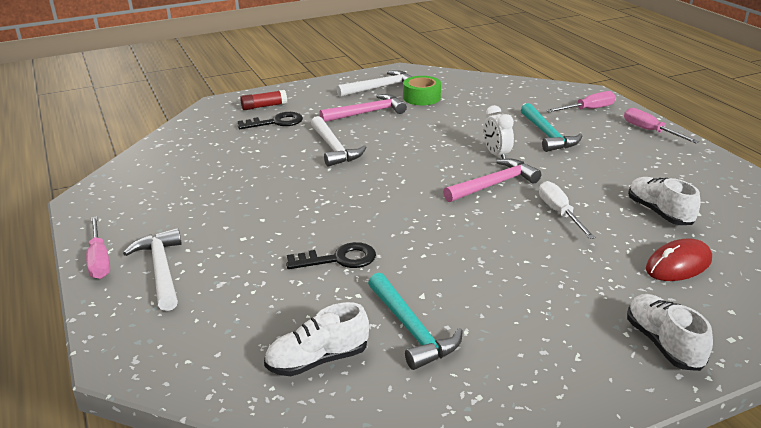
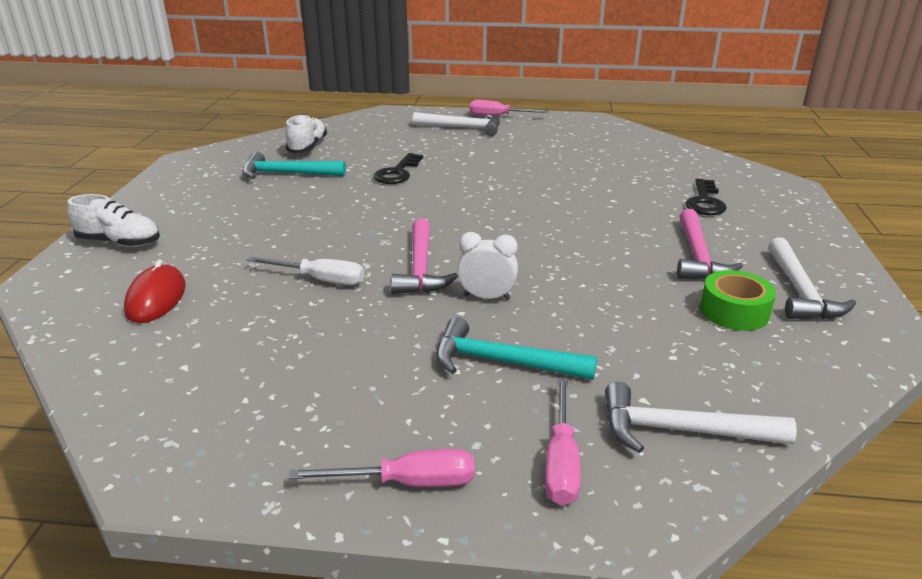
camera: 120 degrees right, 0 degrees up
(264, 106) = (763, 205): red glue stick -> none
(334, 148) = (603, 214): white hammer -> white hammer (681, 431)
(659, 212) = (228, 339): white shoe -> none

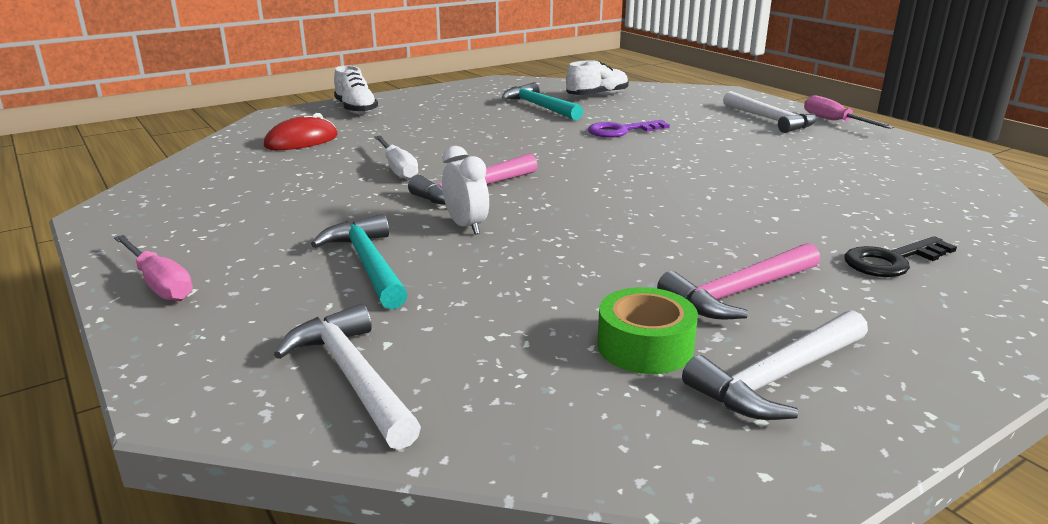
camera: 50 degrees right, 5 degrees down
(397, 173) = (622, 131): black key -> purple key
(561, 461) = (242, 333): pink screwdriver -> none

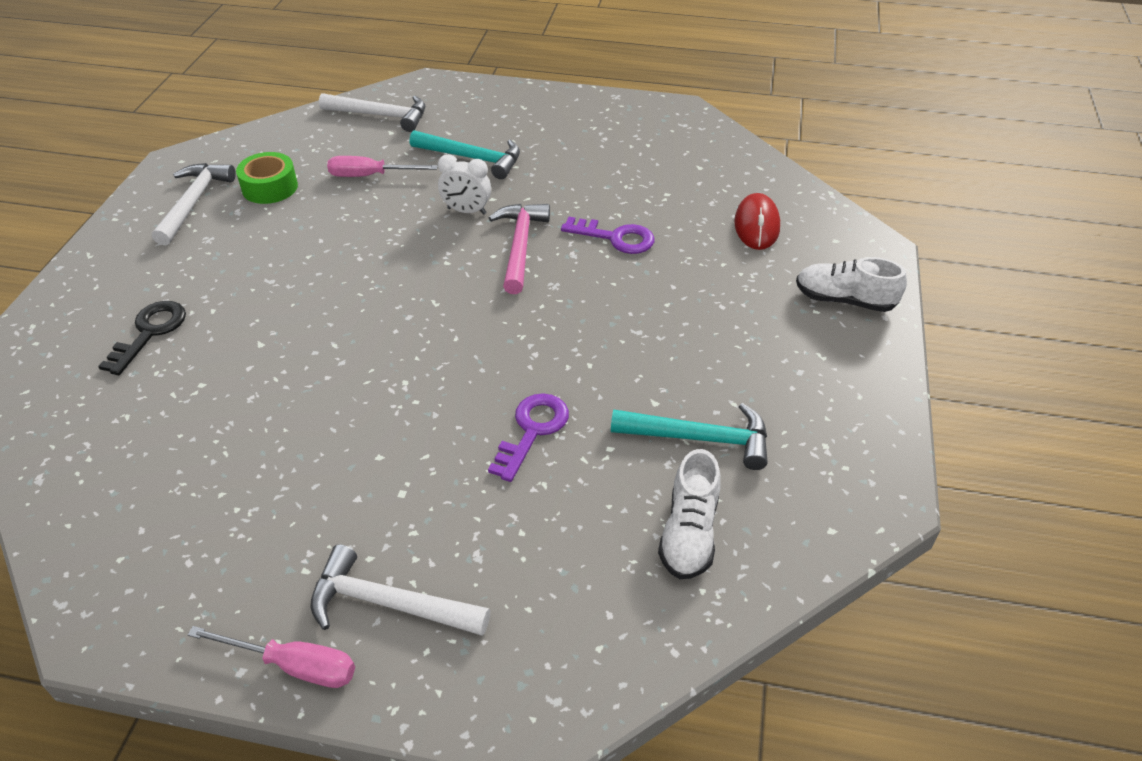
camera: 135 degrees right, 20 degrees up
(159, 284) = (545, 101): pink screwdriver -> pink screwdriver (370, 176)
(397, 169) = (615, 238): white screwdriver -> purple key
(739, 293) = (243, 246): pink hammer -> none

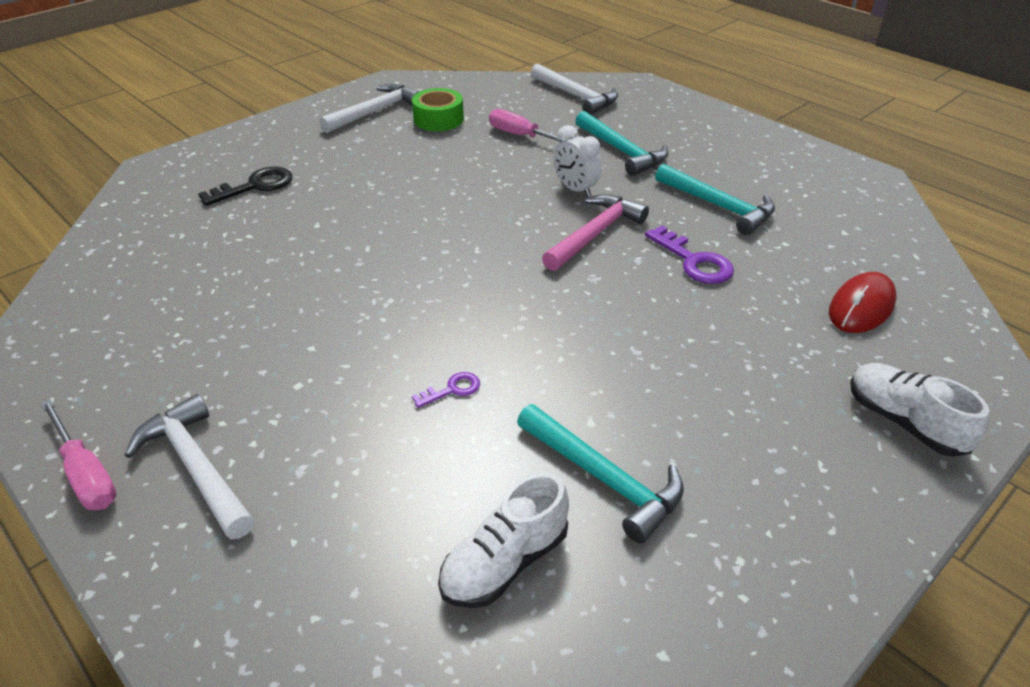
camera: 35 degrees right, 5 degrees down
(532, 431) = (452, 390): purple key -> purple key, size x0.56
(593, 181) = (718, 206): none -> turquoise hammer

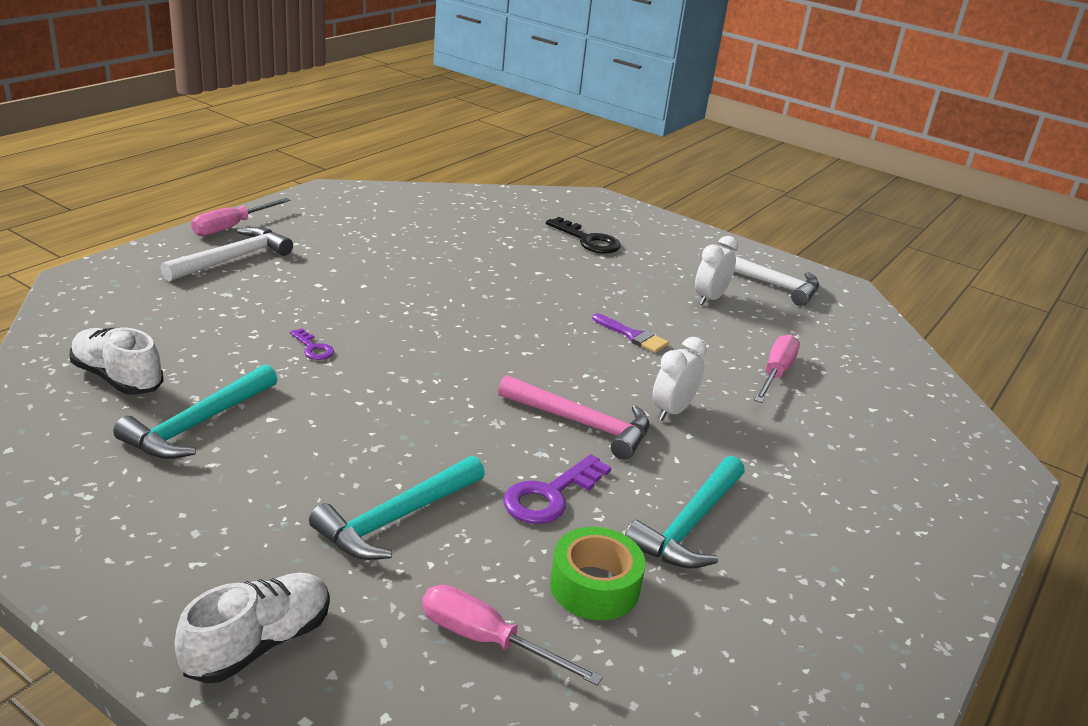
camera: 75 degrees right, 10 degrees down
(396, 142) = (709, 298): none -> white clock
(438, 119) = (777, 319): green tape -> green tape (594, 586)
(456, 189) = (633, 336): none -> purple brush
(576, 96) = (916, 412): white hammer -> none
(622, 151) = (787, 447): turquoise hammer -> turquoise hammer (396, 519)
(861, 307) = (486, 640): red mouse -> pink screwdriver

